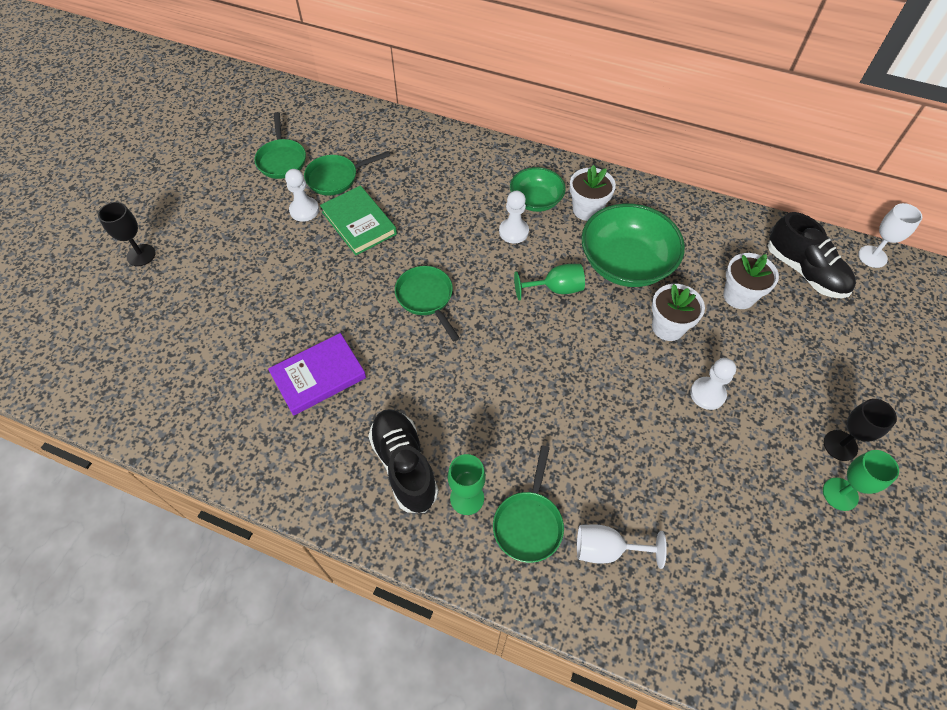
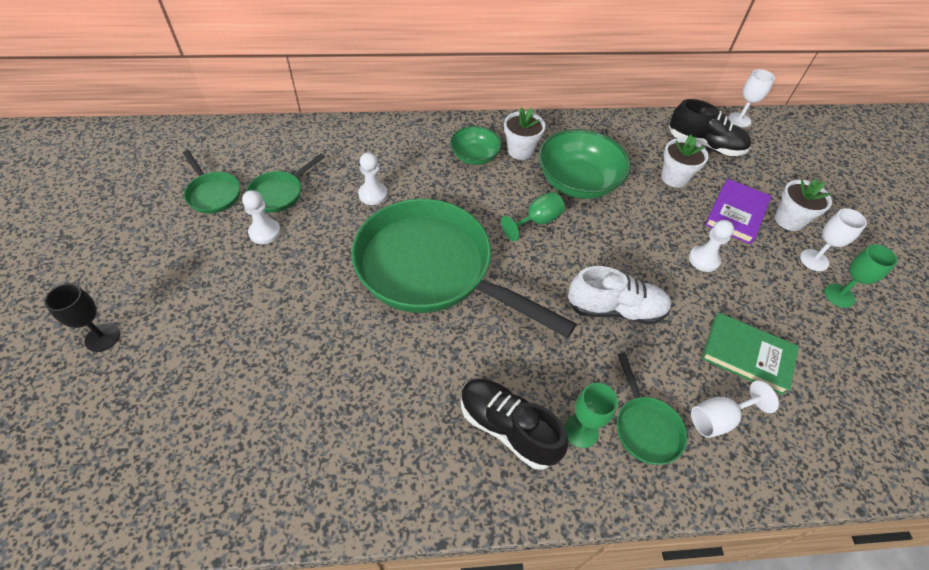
camera: 30 degrees left, 5 degrees down
(318, 376) = (374, 381): purple book -> purple book (736, 214)
(359, 223) = (327, 225): green book -> green book (747, 355)
(426, 298) = (432, 269): green pan -> green pan, size x2.36
(513, 232) = (472, 187): white pawn -> white pawn (373, 194)
(575, 405) = (615, 309): none -> white shoe
(668, 327) = (641, 219): white flower pot -> white flower pot (789, 220)
(840, 445) = (814, 260): black goblet -> white goblet

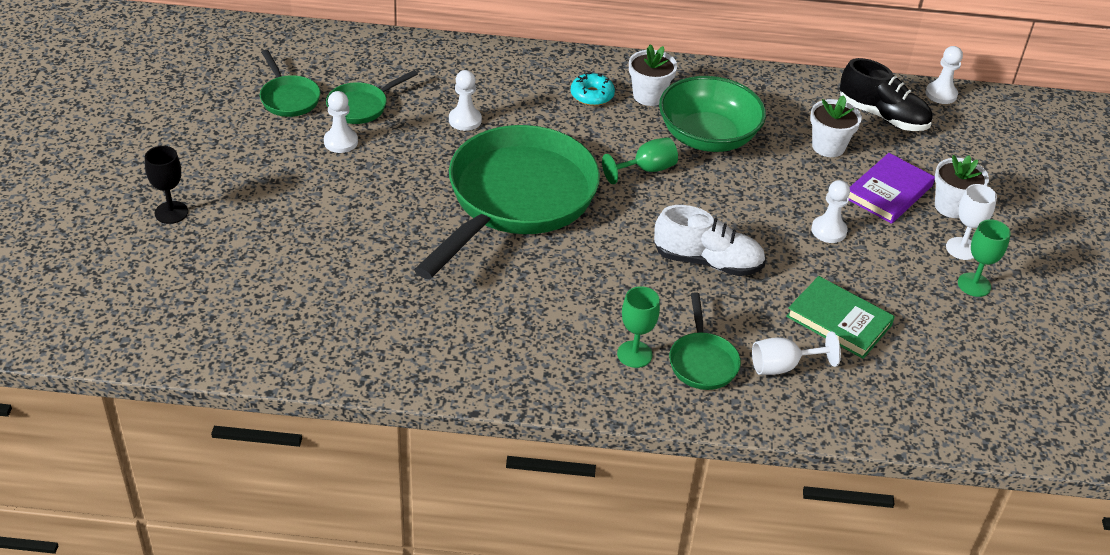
camera: 10 degrees right, 10 degrees down
(432, 269) = (516, 199): green pan -> green pan turned 75 degrees clockwise
(474, 156) = (592, 95): green bowl -> turquoise donut
(508, 428) = (560, 341): black shoe -> none
(739, 120) = (941, 94): white goblet -> white pawn

